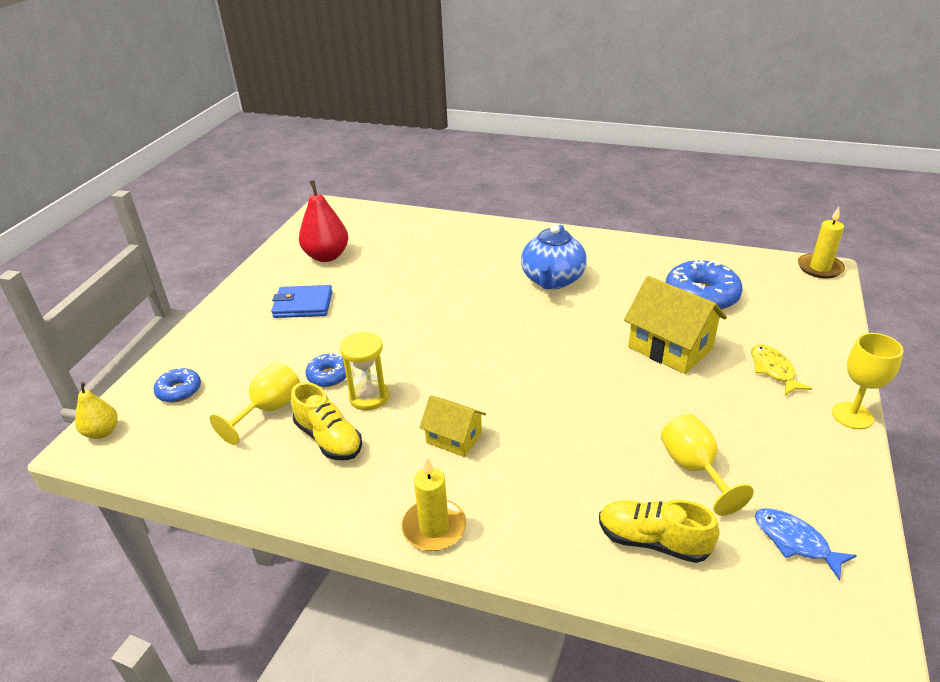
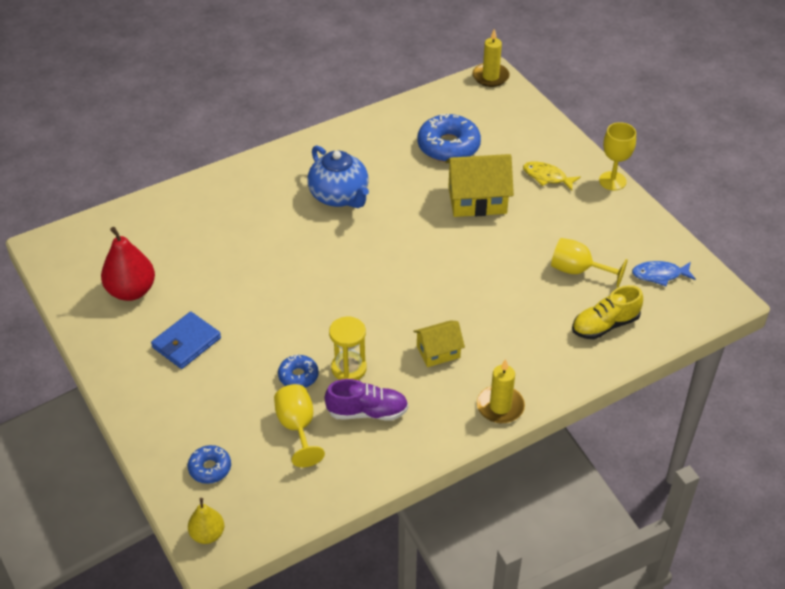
camera: 50 degrees left, 10 degrees up
(328, 439) = (367, 412): yellow shoe -> purple shoe

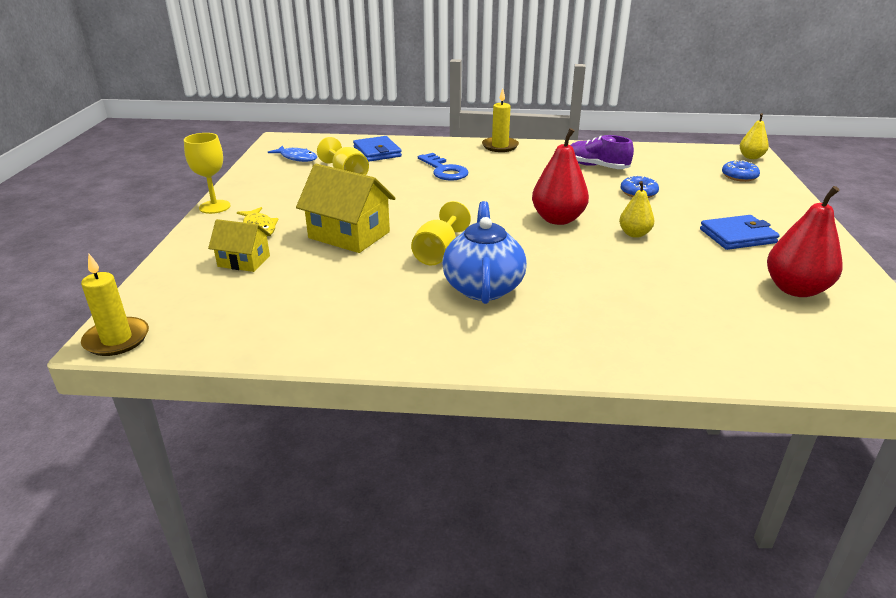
camera: 145 degrees left, 15 degrees down
(271, 304) = (634, 234): none -> yellow pear
(297, 427) = (657, 174): yellow goblet -> yellow goblet (438, 253)
(343, 295) = (558, 219): none -> red pear
(349, 368) = (592, 185): yellow hourglass -> none
(438, 352) = (512, 173): yellow house -> yellow house (244, 261)
(448, 146) = (301, 286): blue donut -> none
(504, 324) = (444, 170): none -> blue key
(605, 325) = (377, 152): yellow shoe -> blue wallet

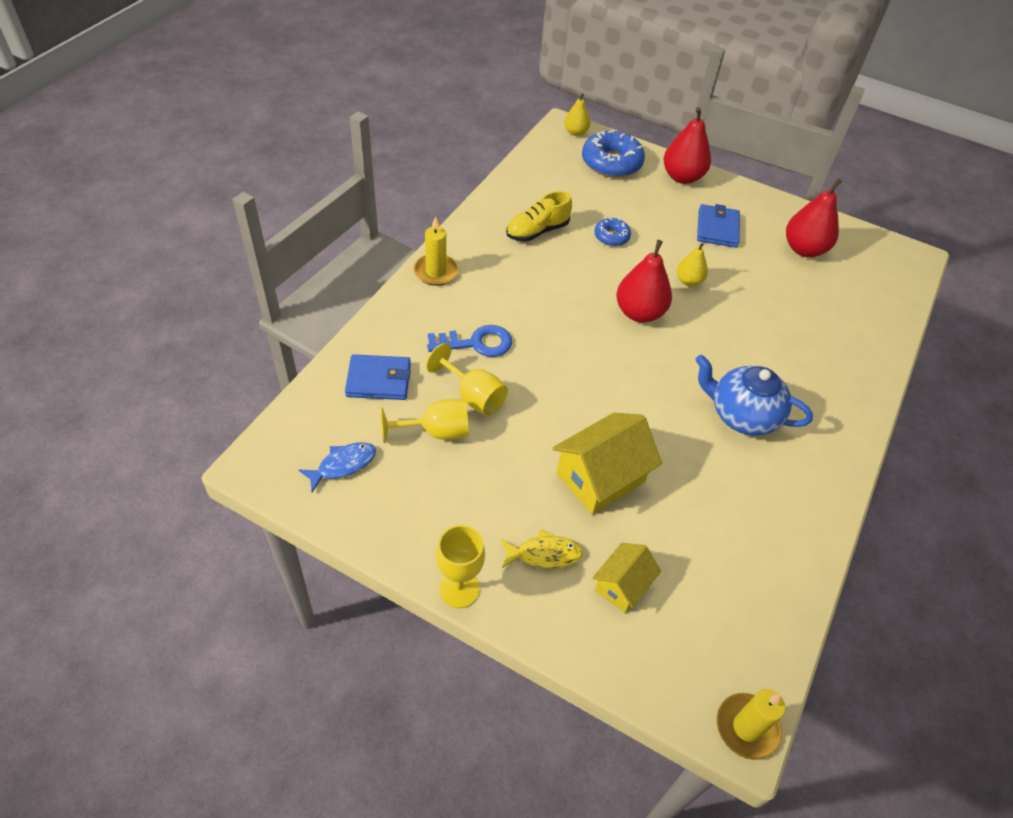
camera: 70 degrees left, 20 degrees up
(438, 253) = (669, 421): yellow goblet -> yellow goblet (473, 396)
(597, 166) = (537, 231): purple shoe -> yellow shoe
(739, 176) = (611, 163): blue donut -> blue donut, size x1.86
(784, 208) = (682, 177): none -> red pear

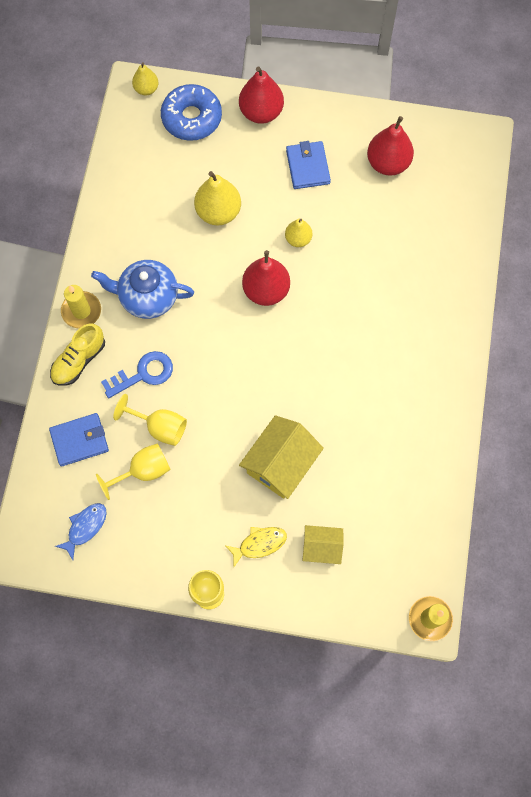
camera: 15 degrees left, 20 degrees up
(537, 231) = (152, 230): yellow shoe -> yellow shoe (79, 360)
(611, 236) = (218, 212): blue donut -> yellow pear
(622, 585) = (321, 547): yellow house -> yellow house turned 75 degrees clockwise
(742, 415) = (373, 364): blue teapot -> blue teapot (147, 297)

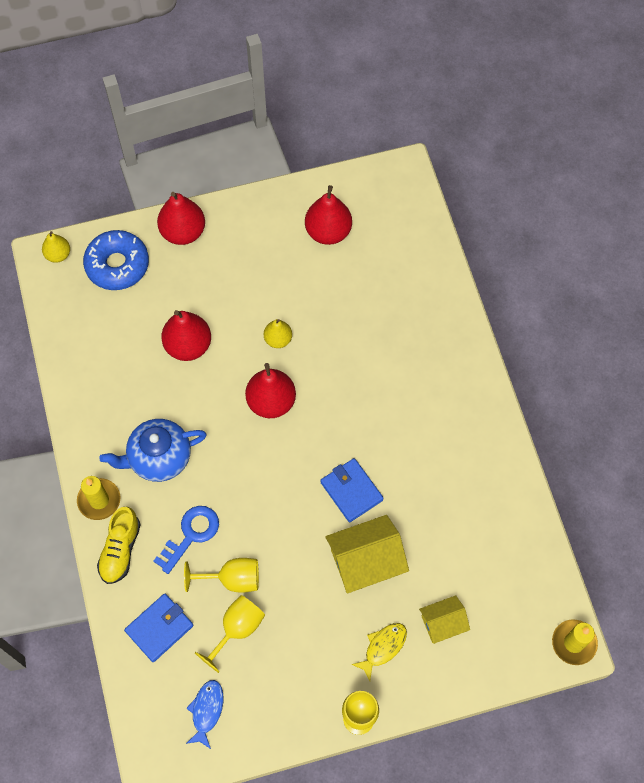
camera: 25 degrees left, 5 degrees down
(218, 212) = (188, 345): yellow pear -> red pear
(280, 464) = (365, 561): yellow house -> yellow house turned 60 degrees clockwise
(308, 167) = (254, 266): blue wallet -> blue wallet (351, 491)

